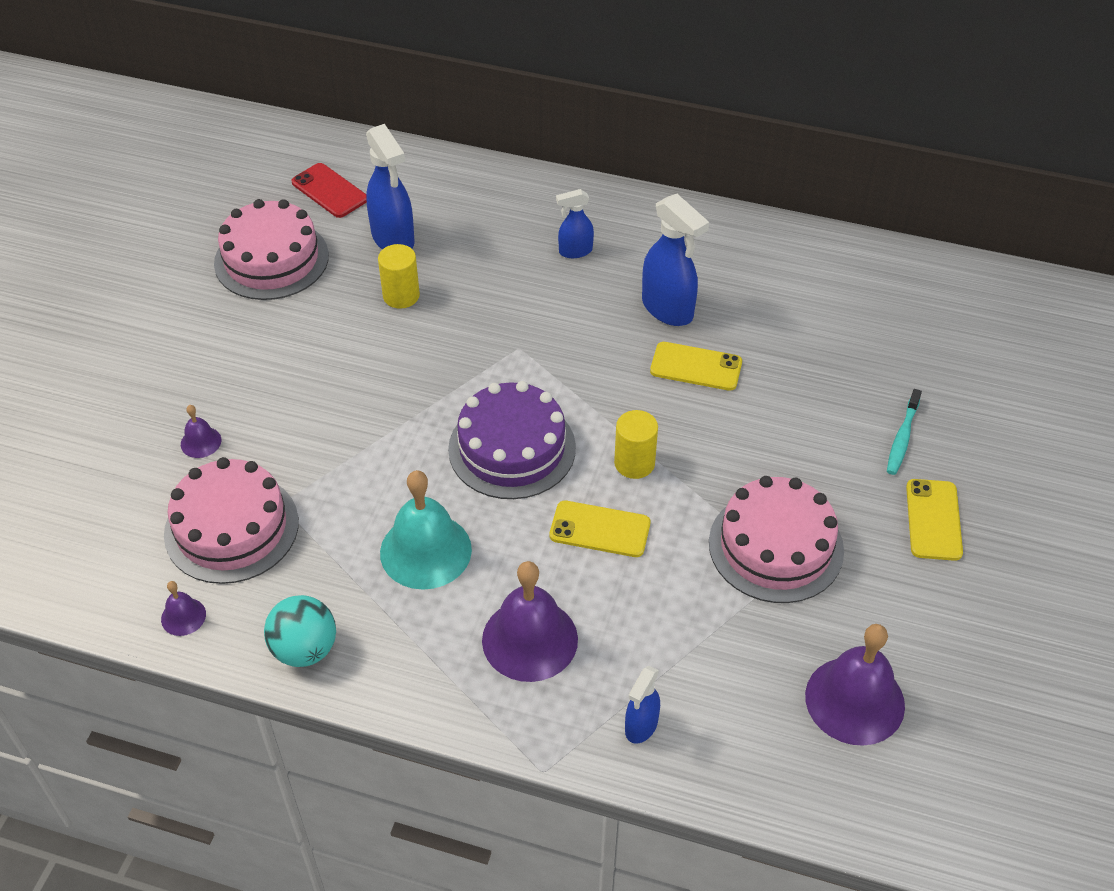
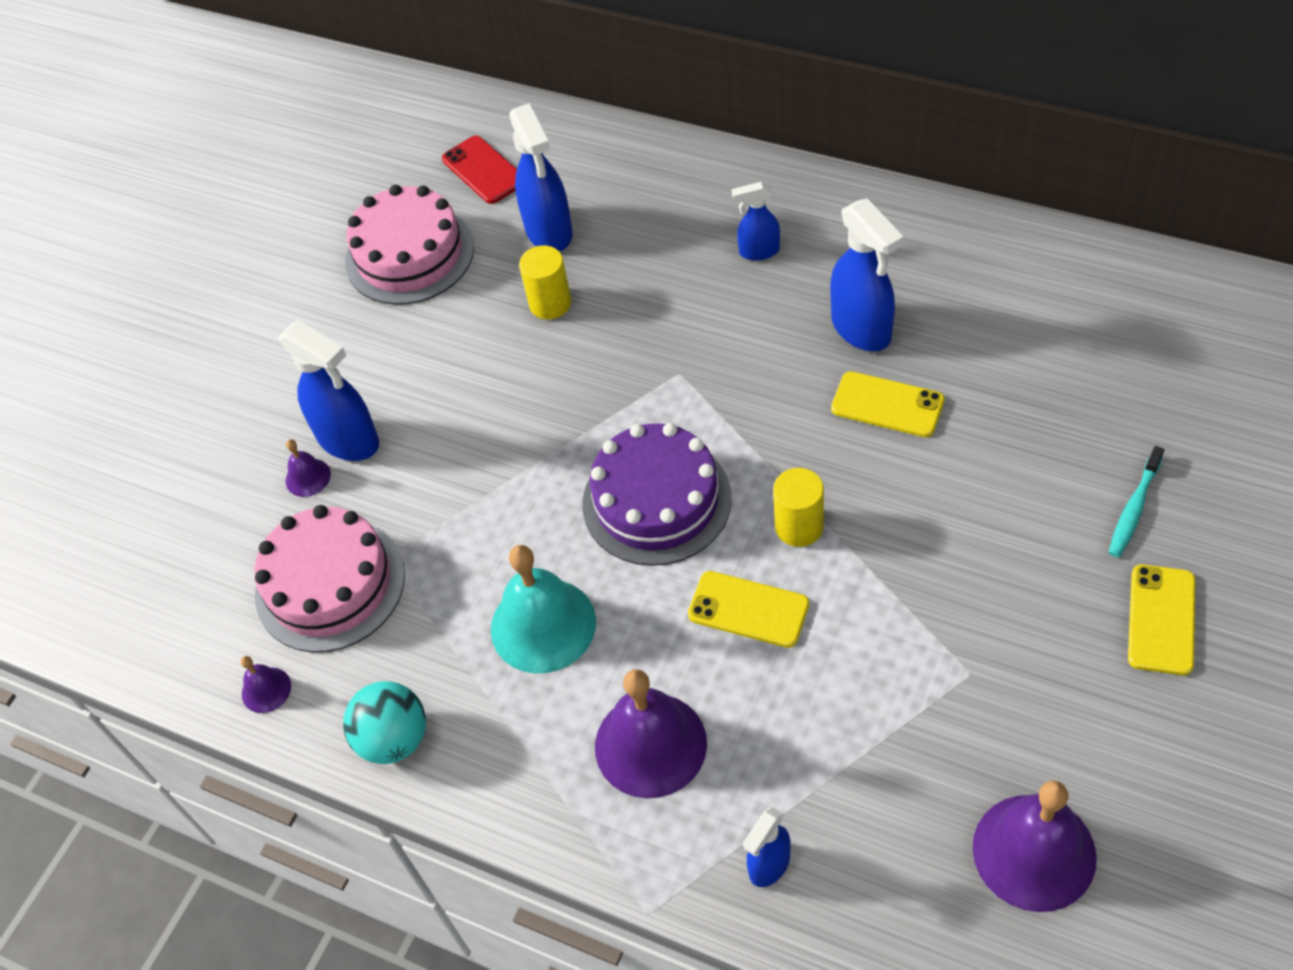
camera: 15 degrees right, 5 degrees up
(234, 410) = (349, 440): none -> blue spray bottle
(776, 546) = (959, 643): pink cake -> none

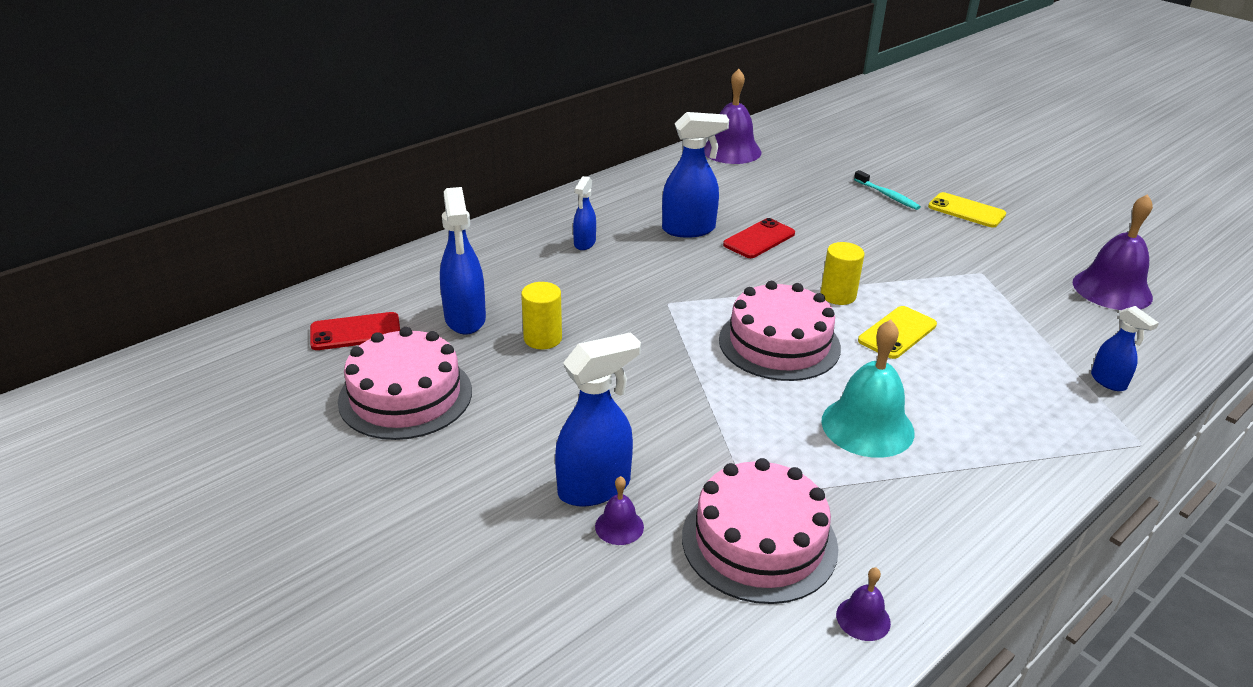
camera: 75 degrees left, 20 degrees down
(394, 739) = (950, 540): turquoise ball -> none
(549, 232) = (465, 319): blue spray bottle -> blue spray bottle turned 75 degrees clockwise
(650, 744) = (997, 404): purple bell -> purple bell (731, 151)
(656, 501) = (779, 343): purple cake -> pink cake
(887, 405) = (759, 239): yellow phone -> red phone

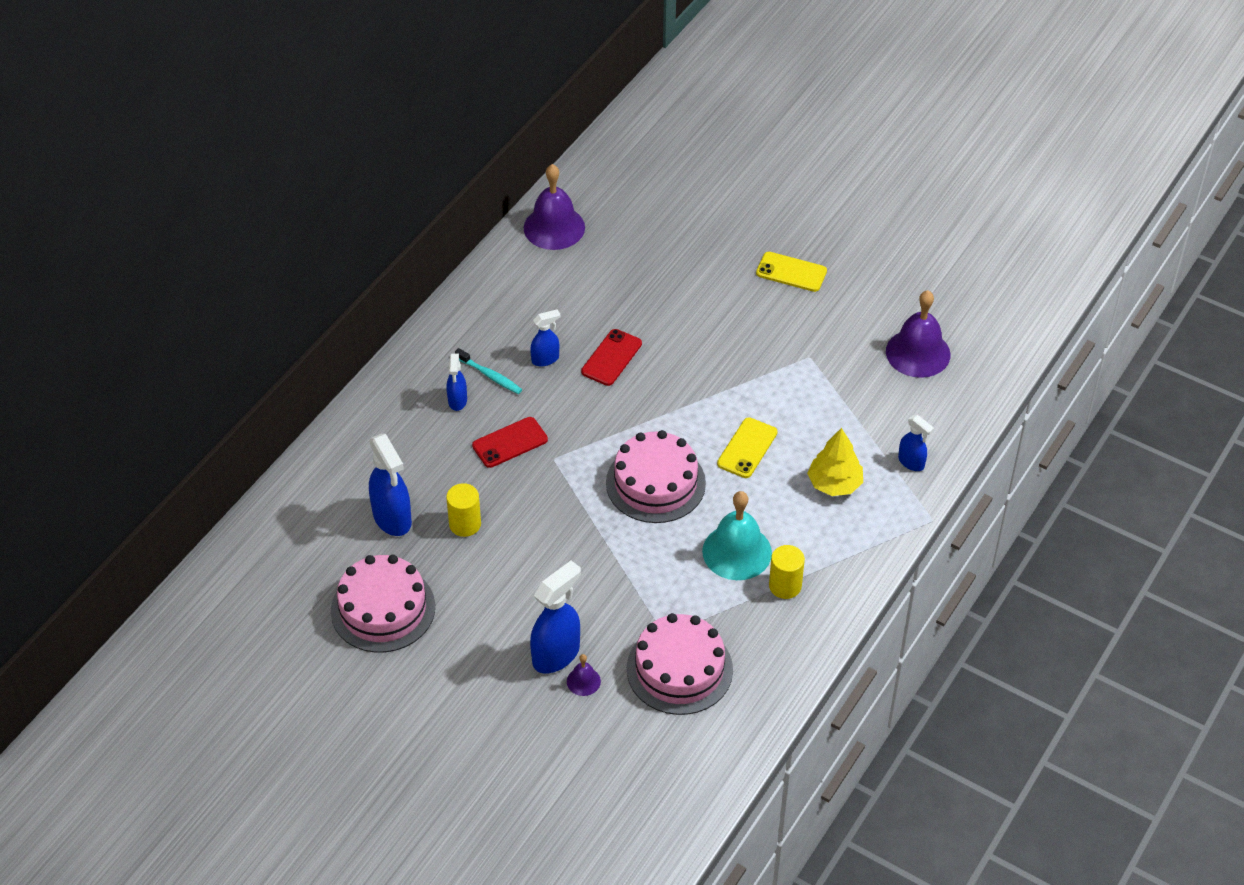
camera: 15 degrees left, 15 degrees up
(355, 332) = (308, 555): red phone -> red phone (510, 442)
(689, 229) = (545, 359): blue spray bottle -> blue spray bottle, size x0.57
(838, 295) = (693, 415): yellow cylinder -> yellow cylinder (785, 586)
(863, 618) = (755, 708): purple bell -> none
(887, 195) = (716, 265): turquoise toothbrush -> turquoise toothbrush (489, 375)
(1005, 383) = (834, 483): none -> yellow tree

